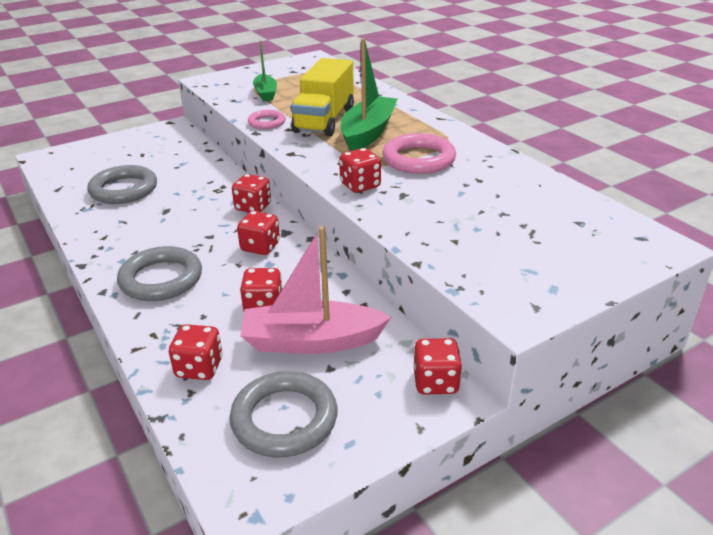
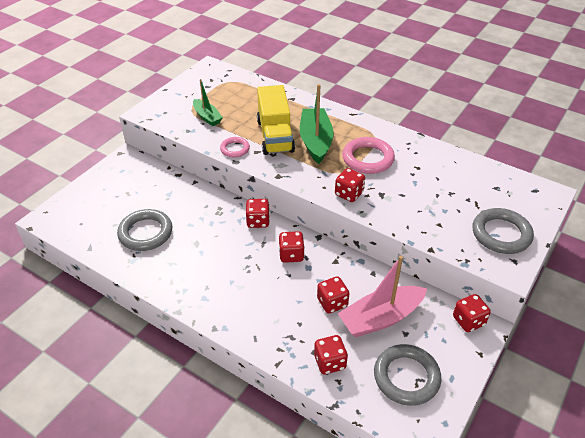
camera: 25 degrees left, 10 degrees up
(161, 279) = (246, 304): grey ring -> grey ring (501, 234)

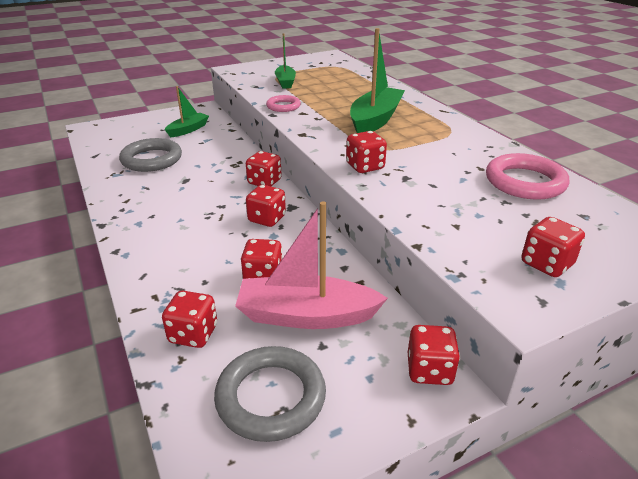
camera: 30 degrees right, 10 degrees down
(141, 188) = (188, 130): none -> green boat
(275, 136) = (336, 107): yellow truck -> none
(368, 158) = (422, 146): pink ring -> pink ring (525, 182)
(501, 234) = (546, 264): grey ring -> red dice

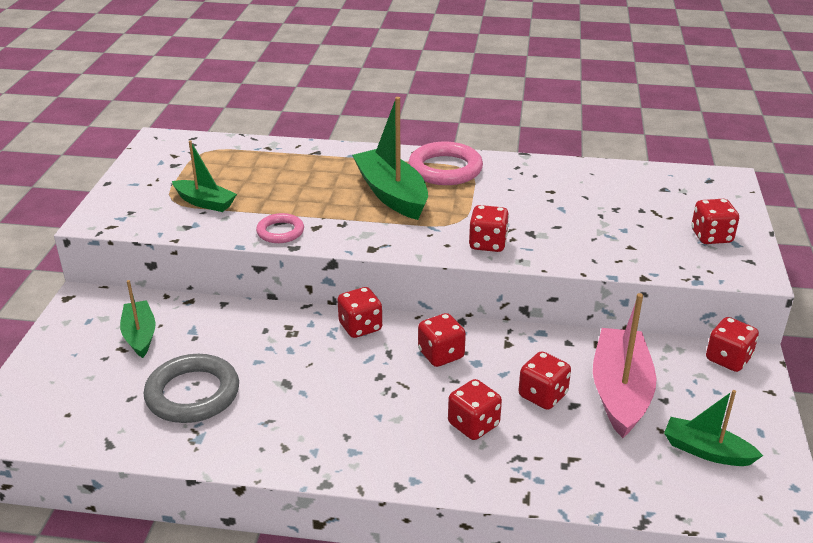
camera: 55 degrees left, 0 degrees up
(193, 334) = (596, 470): red dice -> red dice (473, 425)
(271, 397) = (706, 451): grey ring -> green boat
(306, 315) = (620, 392): pink boat -> pink boat turned 150 degrees clockwise
(525, 182) = (594, 185): pink ring -> pink ring (445, 169)

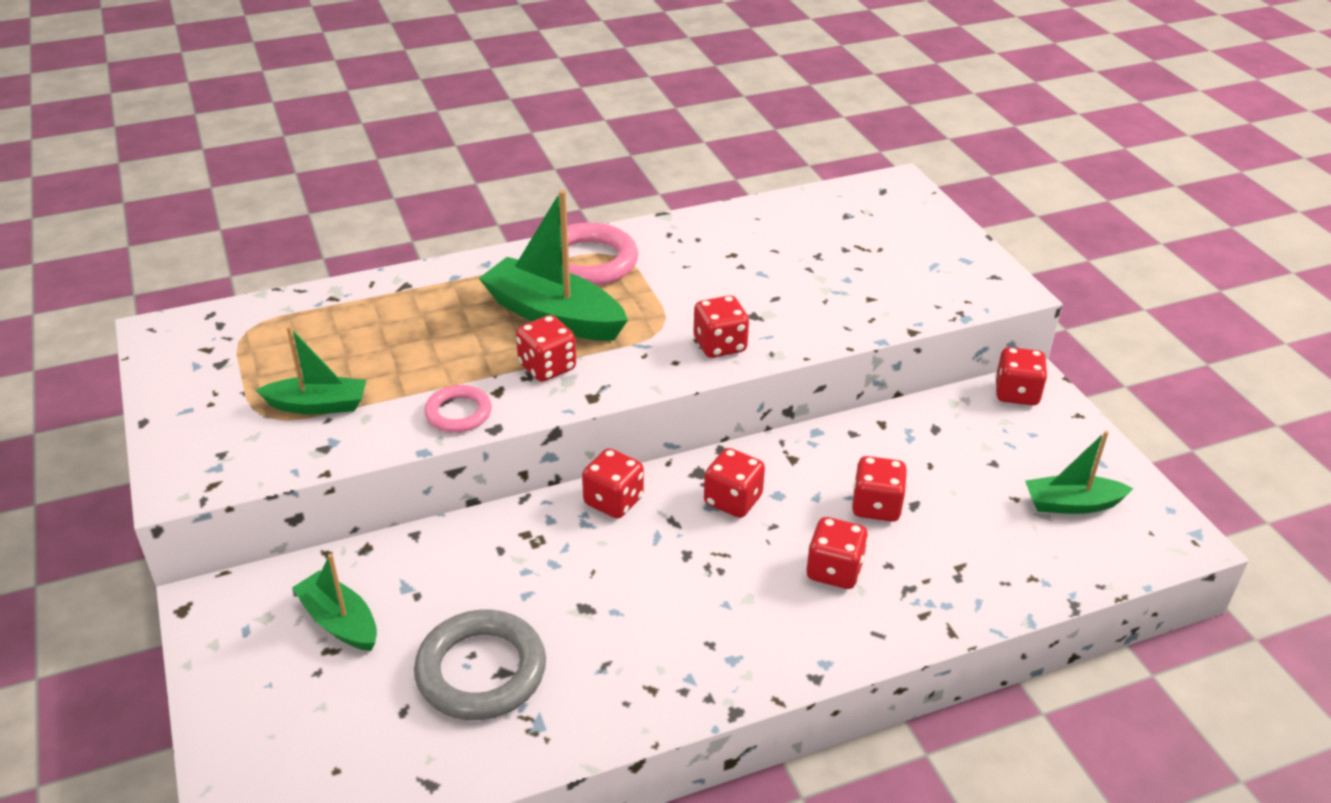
camera: 30 degrees left, 5 degrees up
(620, 392) = (947, 471): pink boat -> none
(711, 237) = (938, 260): red dice -> red dice (547, 367)

